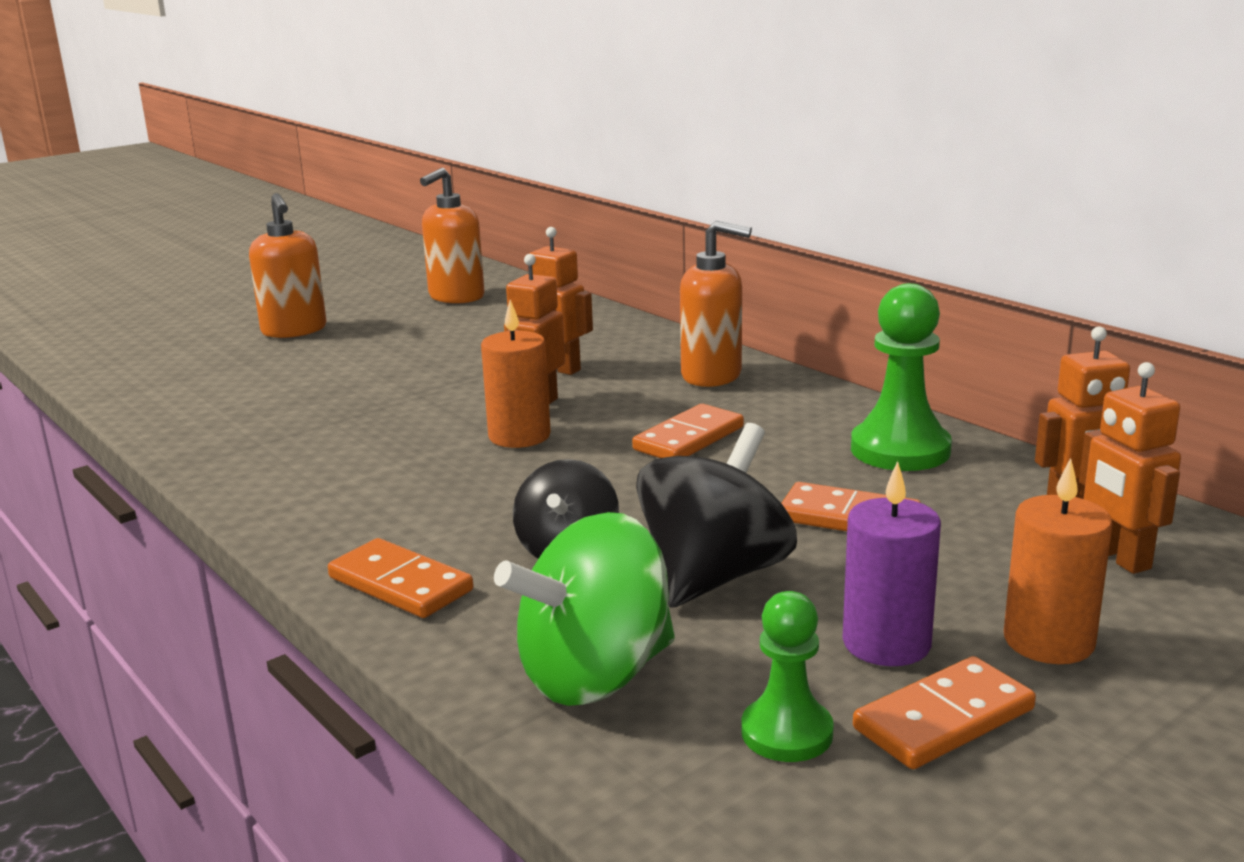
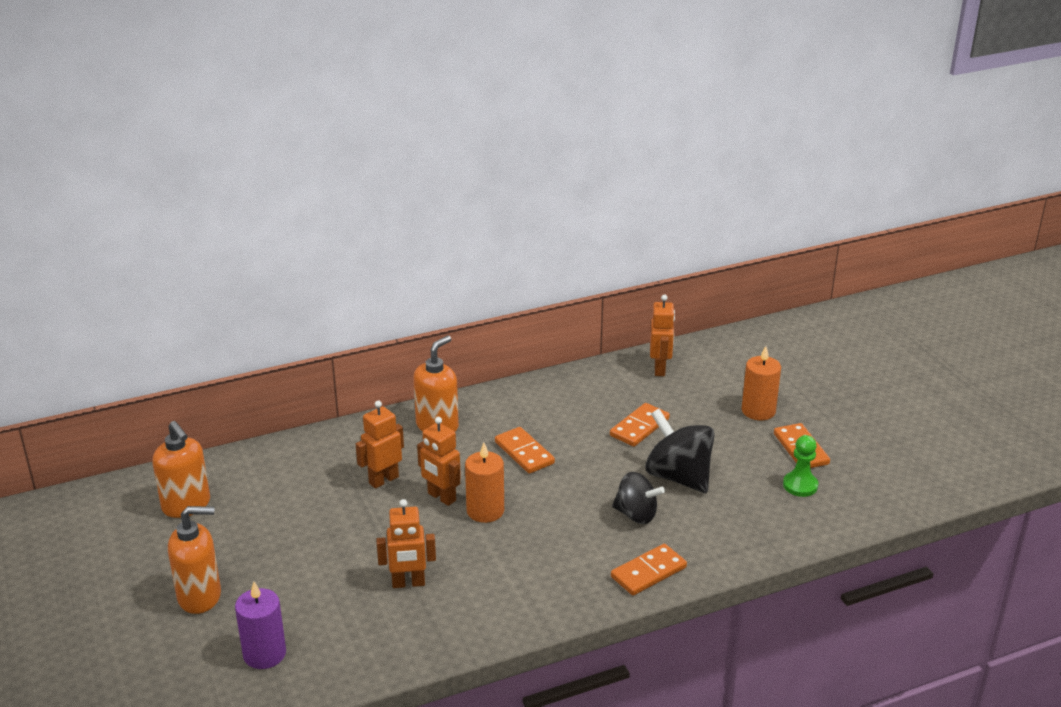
camera: 75 degrees left, 10 degrees up
(595, 675) = (748, 524): green spinning top -> none
(886, 643) = (748, 447): purple candle -> purple candle (264, 654)
(900, 450) = (575, 393): green pawn -> none
(1118, 558) = (704, 374): orange robot -> orange robot (408, 583)

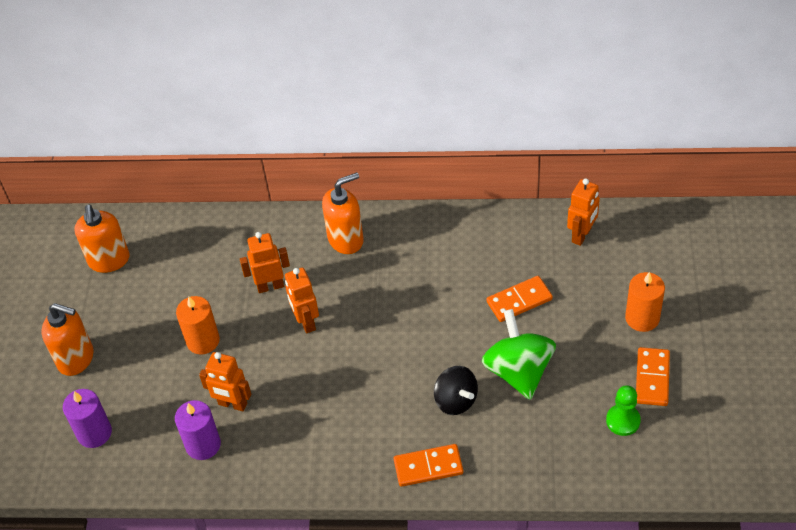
camera: 30 degrees right, 20 degrees up
(399, 626) = (203, 445): none -> purple candle
(485, 511) = (333, 350): orange candle -> orange candle (203, 341)
(524, 453) = (401, 296): orange domino -> none
(678, 477) = (518, 371): black spinning top -> green spinning top

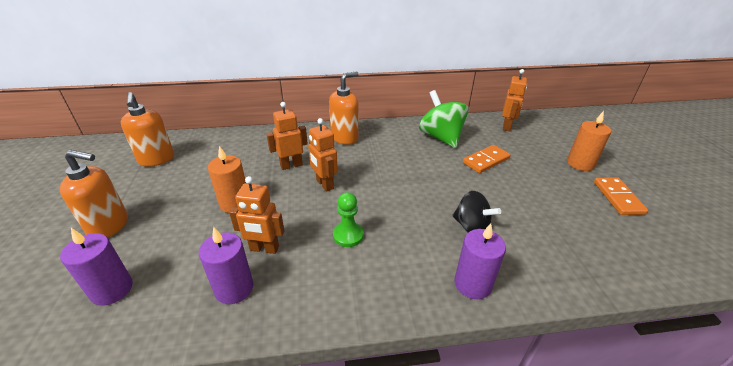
camera: 15 degrees left, 15 degrees down
(428, 467) = (472, 284): orange domino -> purple candle
(518, 371) = (511, 202): green spinning top -> green spinning top (441, 137)
(623, 421) = (620, 228): green pawn -> green pawn (348, 235)

